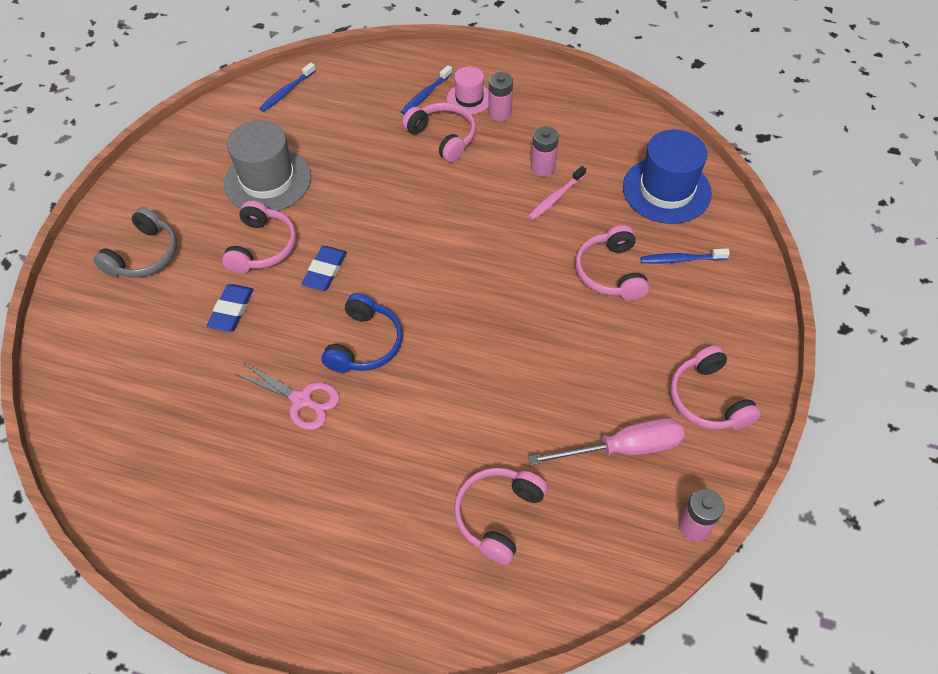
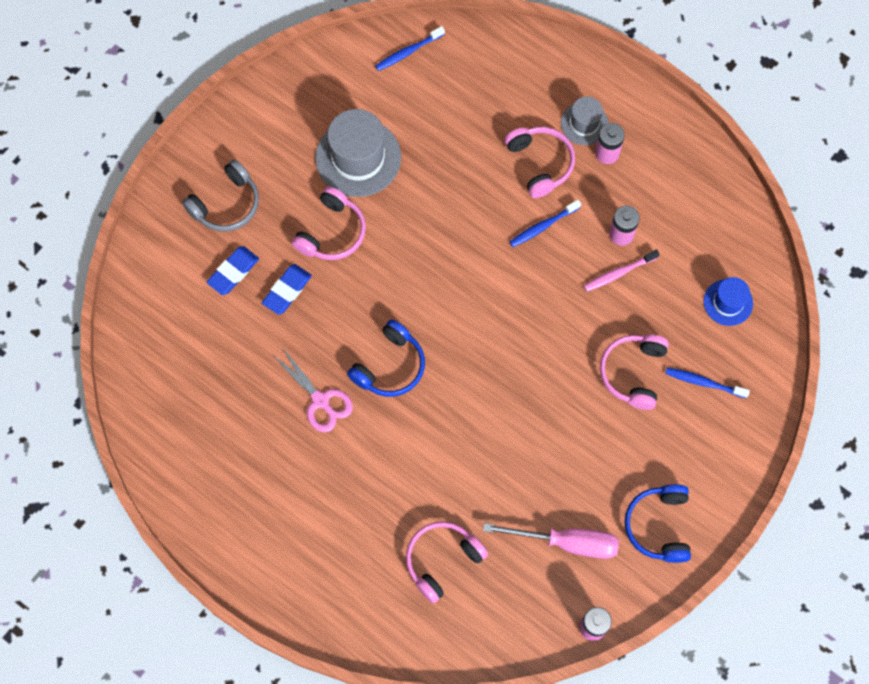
camera: 20 degrees right, 15 degrees up
(325, 271) = (379, 278): blue eraser -> blue eraser (233, 272)
(425, 95) = (543, 103): blue toothbrush -> blue toothbrush (543, 226)
(469, 98) = (584, 123): pink hat -> grey hat
(666, 190) = (728, 302): blue hat -> blue hat, size x0.56
(708, 399) = (659, 526): pink headphones -> blue headphones

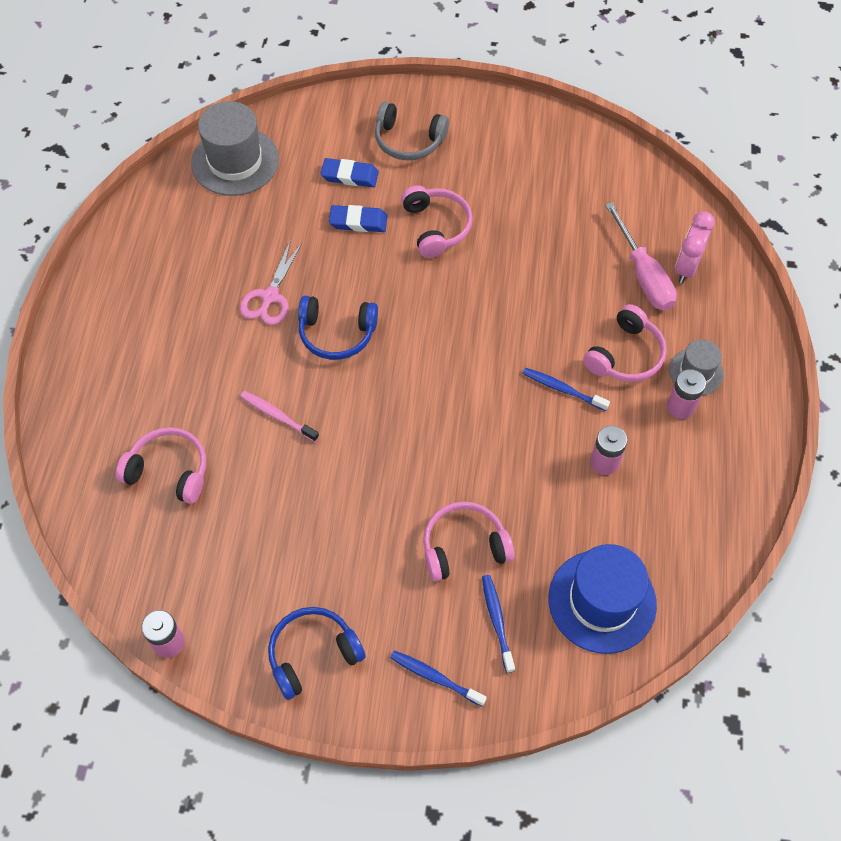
camera: 60 degrees right, 10 degrees down
(332, 232) = (436, 227): pink headphones -> pink headphones turned 105 degrees counterclockwise
(358, 157) = (522, 211): grey hat -> grey hat (235, 161)
(408, 52) = (653, 197): blue toothbrush -> blue toothbrush (435, 677)
(489, 70) = (686, 267): none -> pink clock
(567, 542) = (246, 573): pink screwdriver -> pink screwdriver (643, 275)
(619, 273) = (561, 480): pink toothbrush -> pink toothbrush (277, 416)
(728, 302) = (602, 601): blue hat -> blue hat, size x1.79

